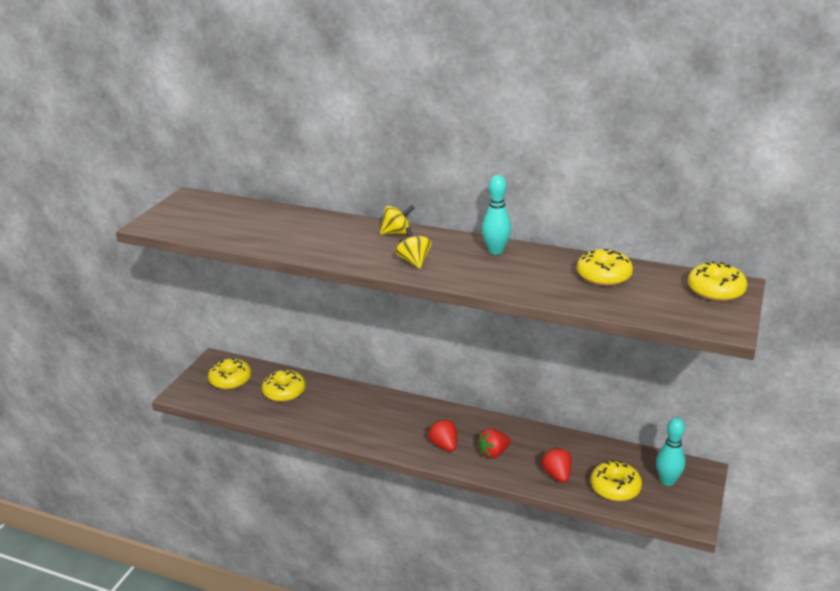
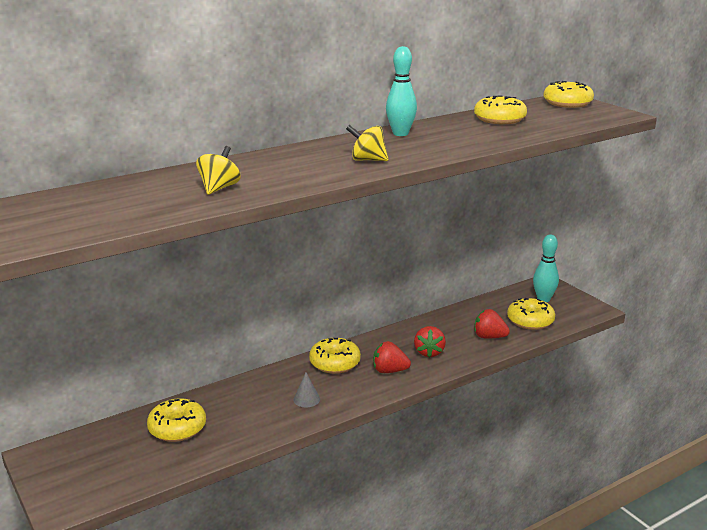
camera: 55 degrees left, 5 degrees down
(230, 380) = (96, 457): yellow donut -> yellow donut (335, 363)
(367, 425) = (306, 399): none -> grey cone
(397, 233) = (298, 152): yellow spinning top -> yellow spinning top (219, 188)

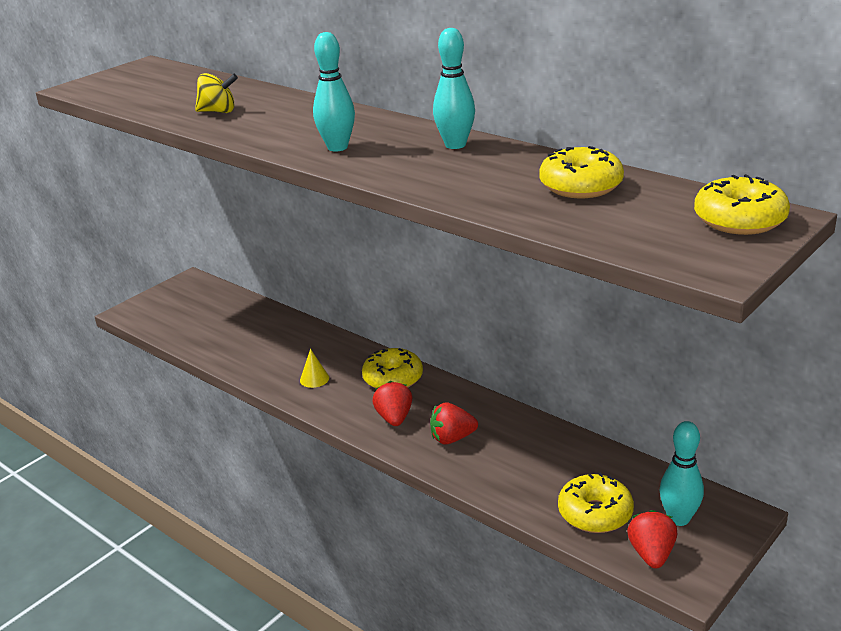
camera: 75 degrees right, 5 degrees up
(177, 428) = (243, 326): yellow donut -> none
(306, 399) = (314, 379): grey cone -> yellow cone
(367, 160) = (337, 147): yellow spinning top -> turquoise bowling pin
(489, 337) = (522, 481): red strawberry -> red strawberry (651, 554)

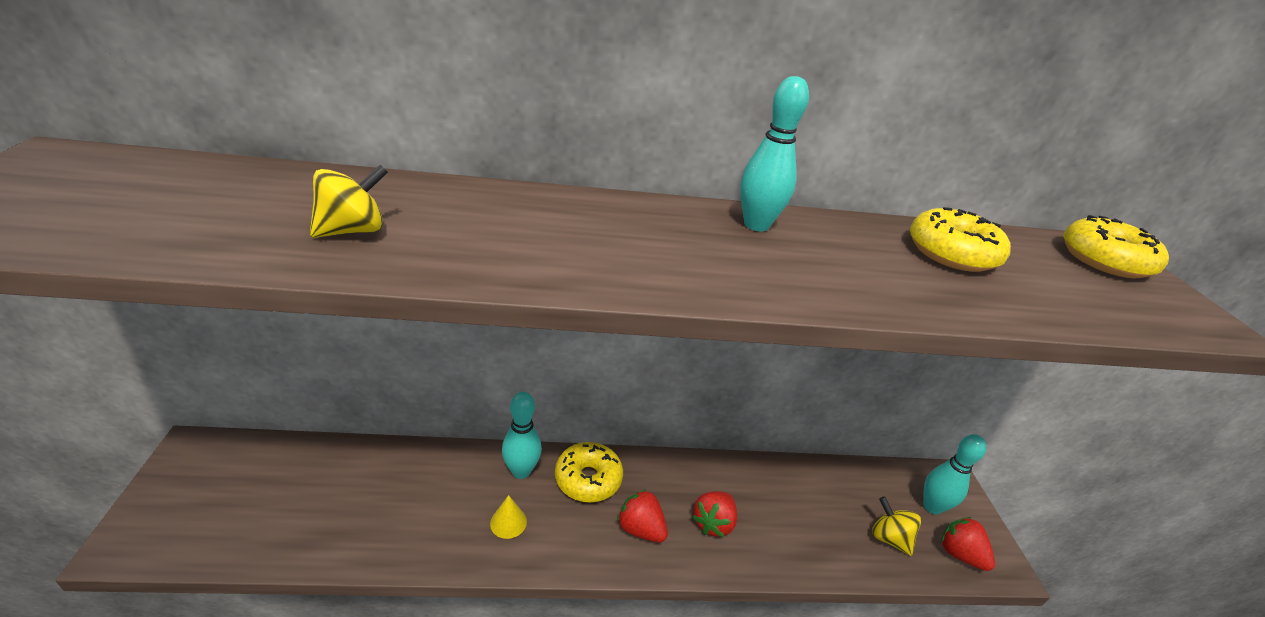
camera: 50 degrees left, 5 degrees up
(337, 147) = (640, 259): turquoise bowling pin -> turquoise bowling pin (521, 471)
(595, 513) = (889, 538): yellow donut -> yellow spinning top

